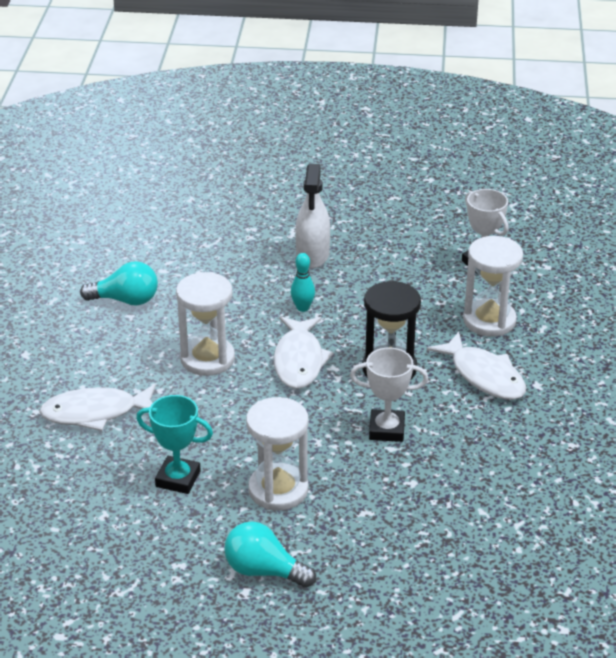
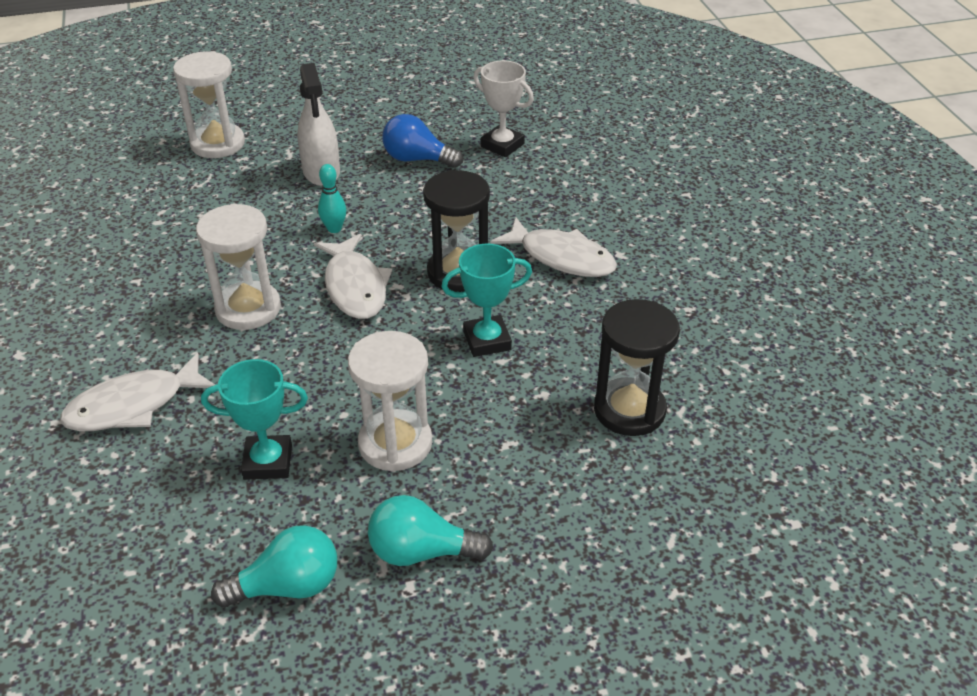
camera: 20 degrees left, 5 degrees up
(126, 300) = (125, 264): turquoise light bulb -> turquoise light bulb (288, 586)
(386, 429) = (487, 340): white trophy -> turquoise trophy
(400, 261) = (417, 159): none -> blue light bulb
(476, 512) = (629, 410): none -> black hourglass
(489, 321) = (538, 200): white hourglass -> white hourglass (218, 144)

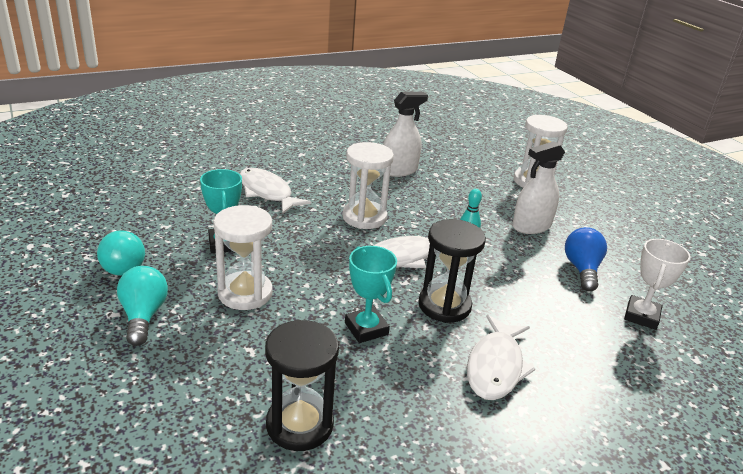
camera: 75 degrees right, 10 degrees down
(130, 254) = (399, 170): none -> white spray bottle

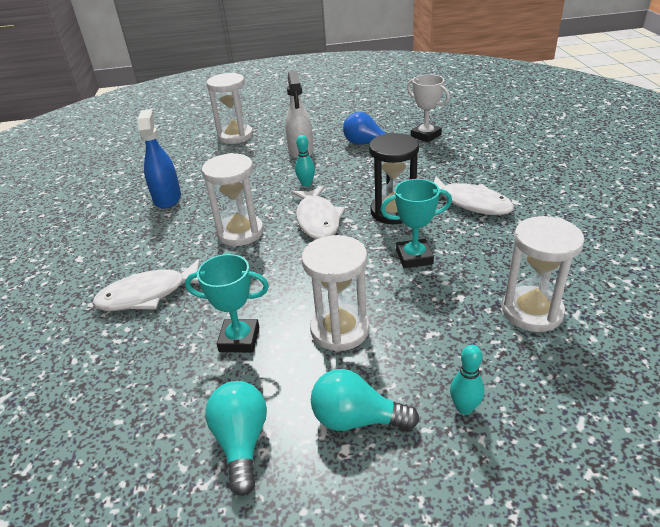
camera: 65 degrees left, 5 degrees up
(121, 265) = (241, 442): turquoise light bulb -> turquoise light bulb turned 90 degrees counterclockwise
(157, 377) = (464, 408): none -> turquoise bowling pin
(299, 424) = (532, 311): black hourglass -> white hourglass
(399, 170) = (167, 198): white spray bottle -> blue spray bottle

